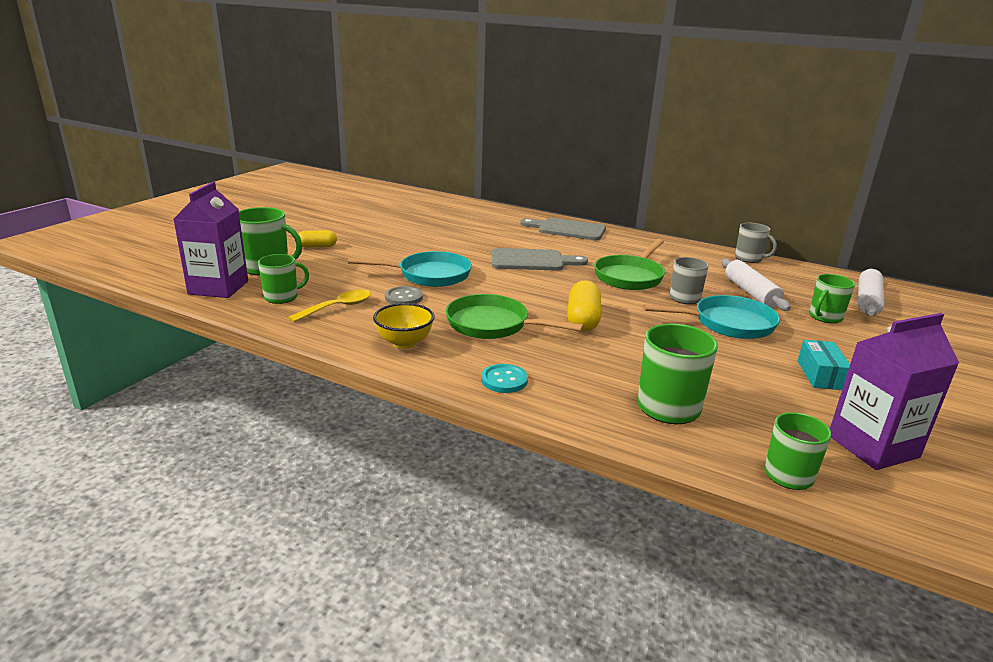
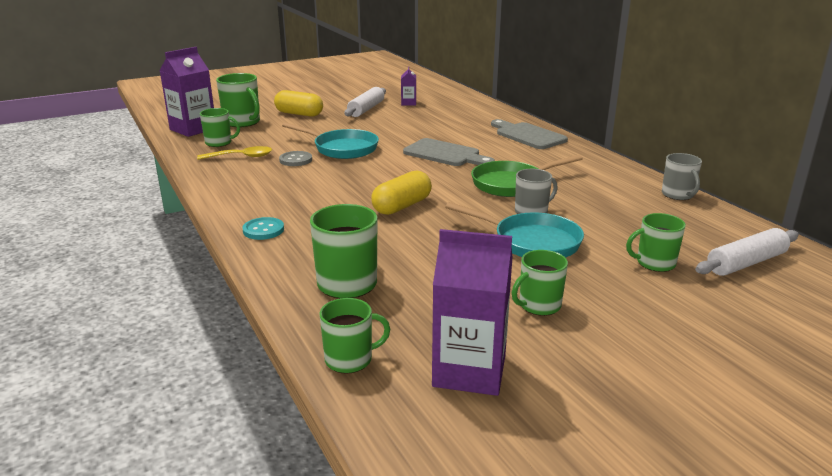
camera: 35 degrees right, 0 degrees up
(317, 246) = (299, 114): yellow capsule -> yellow capsule, size x1.60
(404, 343) = (242, 189): yellow bowl -> none
(411, 216) = (408, 103): none -> purple carton
(493, 325) = (324, 193): green pan -> none
(751, 293) = (613, 224): white rolling pin -> white rolling pin (366, 109)
(820, 375) = (539, 305): turquoise box -> green mug

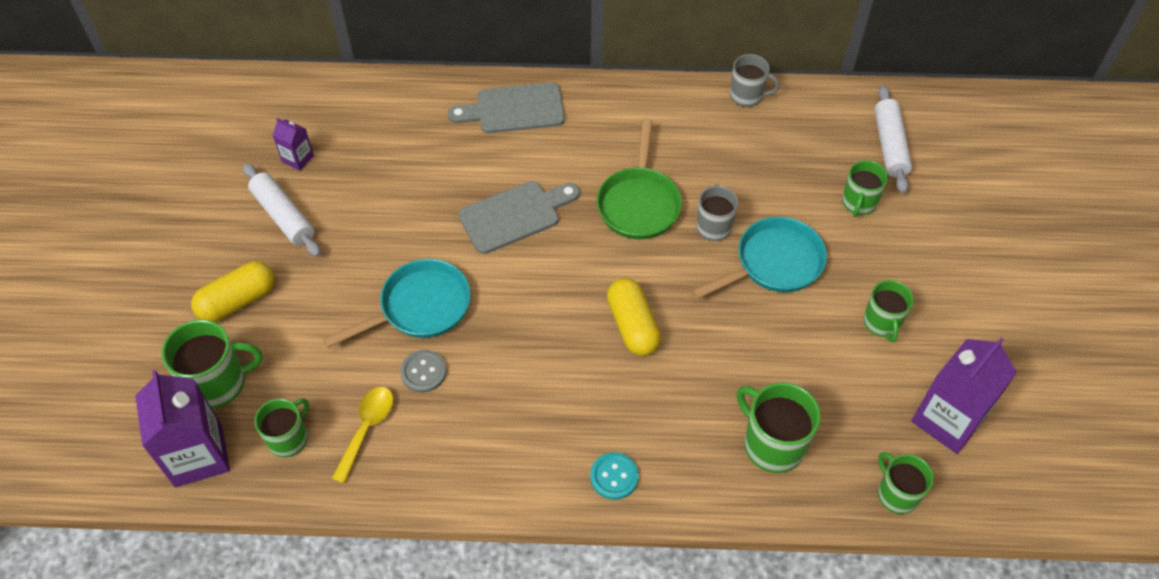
camera: 60 degrees left, 30 degrees up
(350, 359) = (896, 494): green mug -> green mug turned 45 degrees counterclockwise

